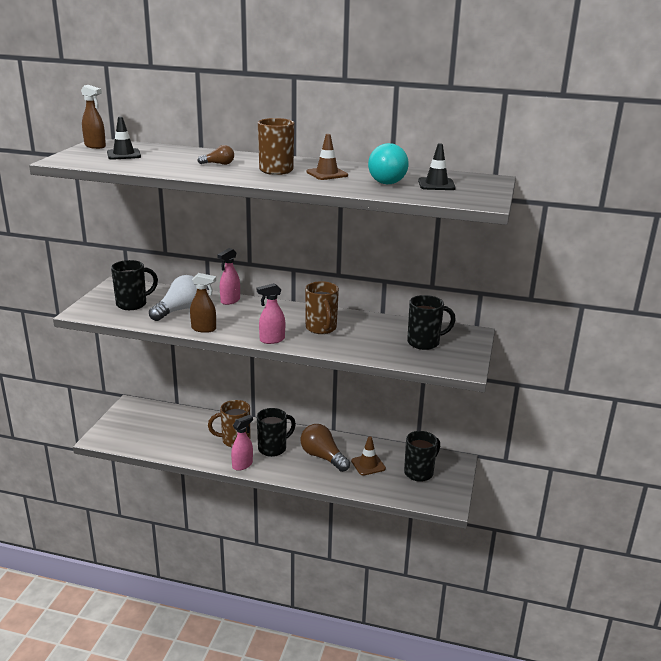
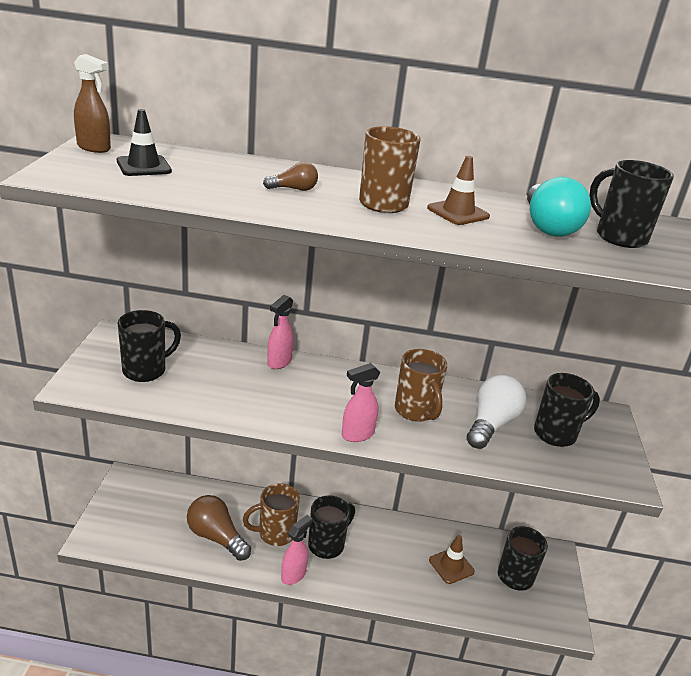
camera: 10 degrees left, 5 degrees up
(179, 310) = (214, 380): white light bulb -> white light bulb (491, 424)
(204, 329) = (258, 416): brown spray bottle -> none
(323, 457) = (392, 556): brown light bulb -> brown light bulb (216, 537)
(436, 184) = (619, 237): black traffic cone -> black mug

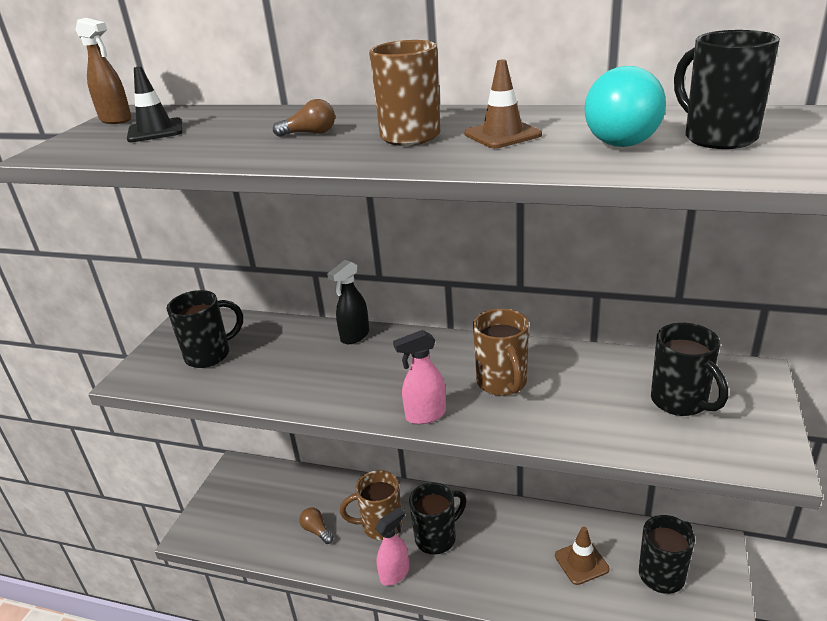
camera: 15 degrees right, 0 degrees up
(216, 537) = (316, 531): brown light bulb -> brown light bulb, size x0.51
(279, 362) = (354, 336): pink spray bottle -> black spray bottle
(491, 424) = (595, 394): white light bulb -> none
(556, 434) = (680, 402): black mug -> black mug turned 75 degrees clockwise

